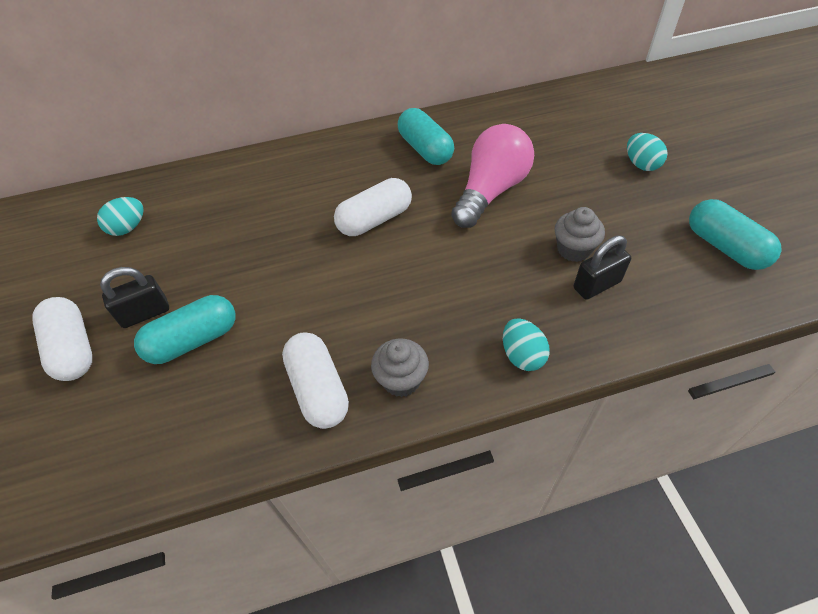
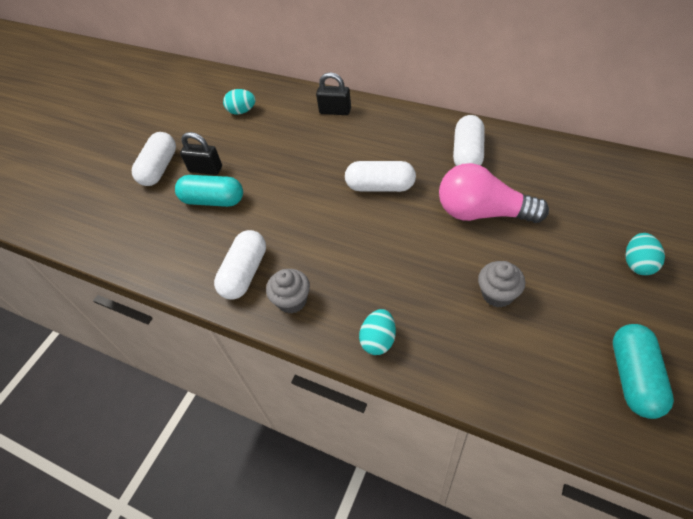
camera: 45 degrees right, 0 degrees up
(425, 149) = (467, 154): turquoise capsule -> white capsule
(491, 191) = (482, 212): pink light bulb -> pink light bulb turned 150 degrees counterclockwise
(596, 285) = (485, 331): black padlock -> black padlock (335, 111)

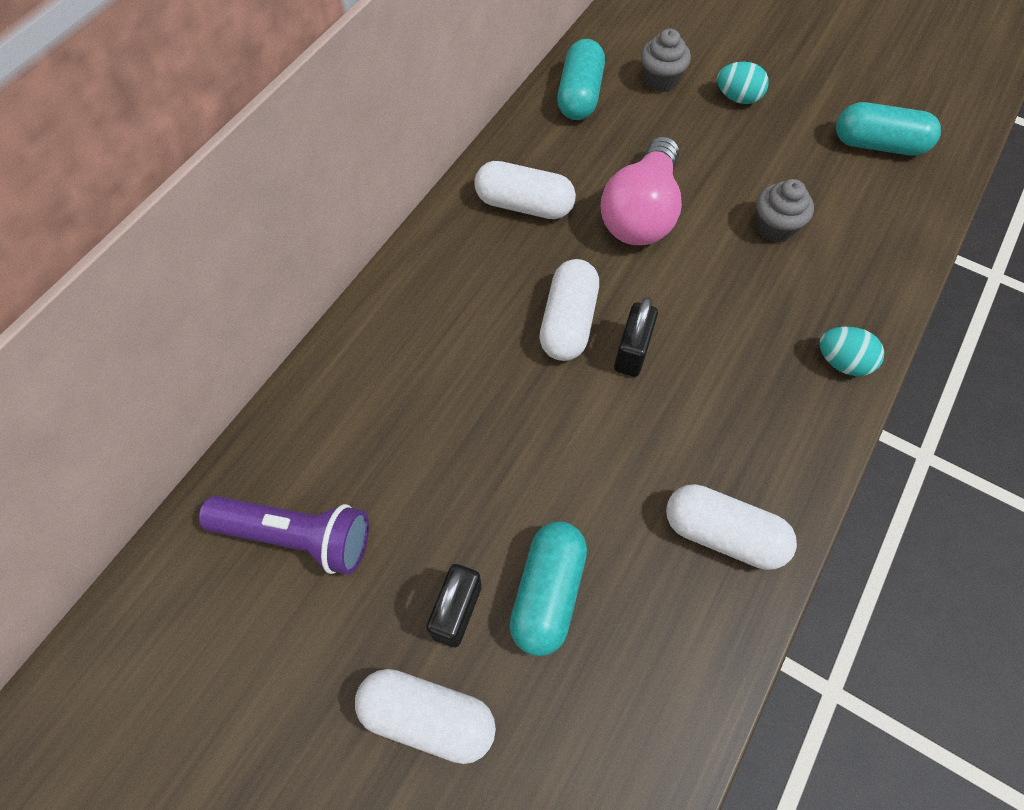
camera: 90 degrees left, 10 degrees up
(242, 111) = (297, 537): turquoise egg -> purple flashlight
(292, 301) = (778, 464): grey cupcake -> grey cupcake (660, 80)
(335, 111) = (361, 365): black padlock -> black padlock (632, 352)
(585, 166) = (579, 95): none -> turquoise capsule

